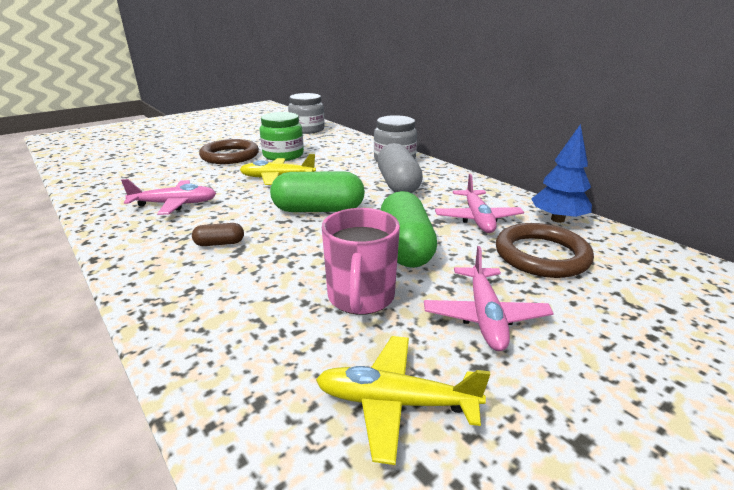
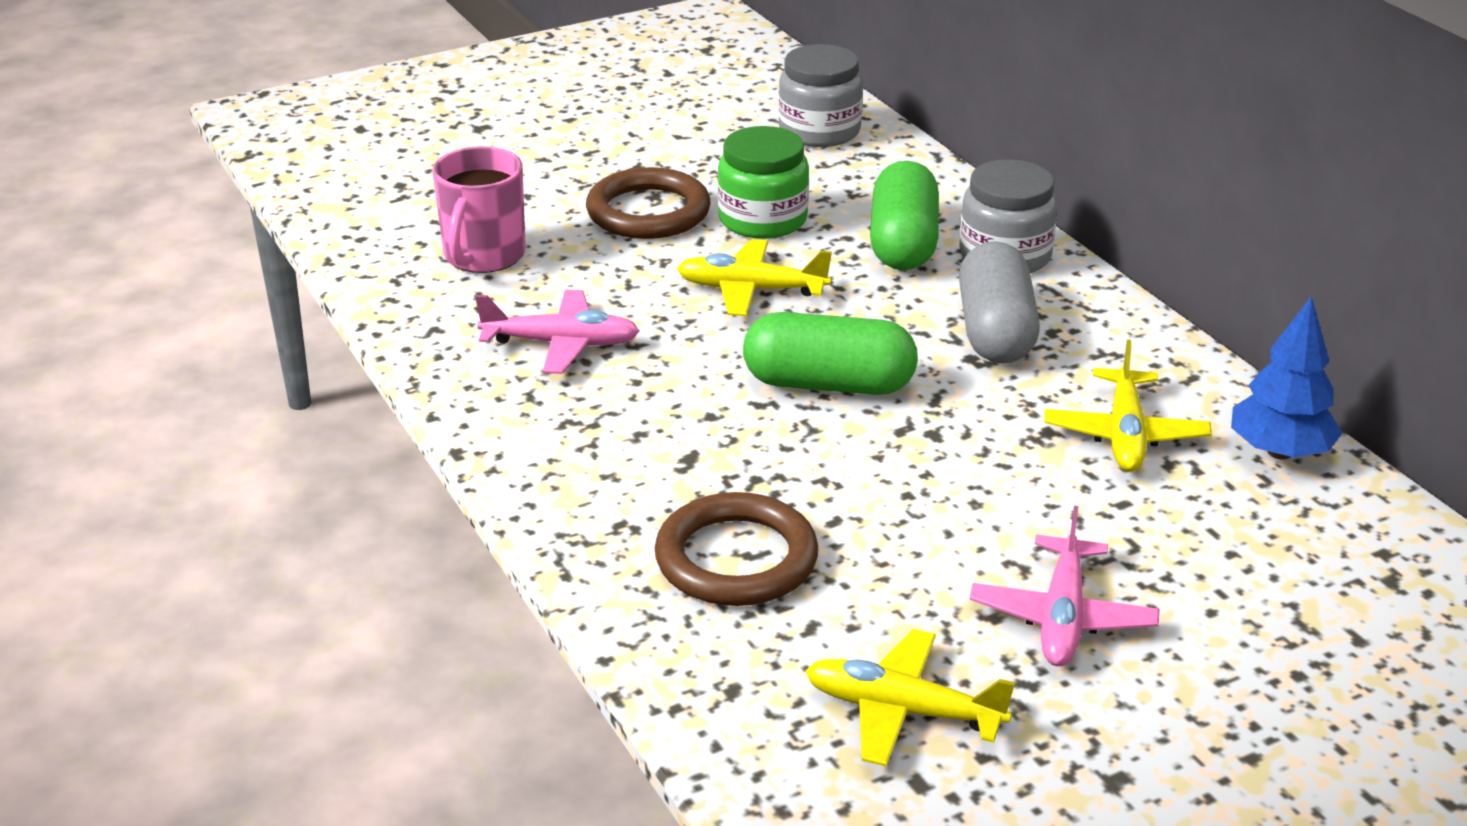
camera: 10 degrees right, 5 degrees up
(219, 243) = (655, 443): brown capsule -> none
(360, 297) = (880, 566): pink mug -> pink mug (483, 256)
(405, 247) = (972, 483): green capsule -> green capsule (903, 243)
(477, 219) = (1125, 435): pink plane -> yellow plane
(541, 255) = (1206, 524): brown ring -> brown ring (736, 558)

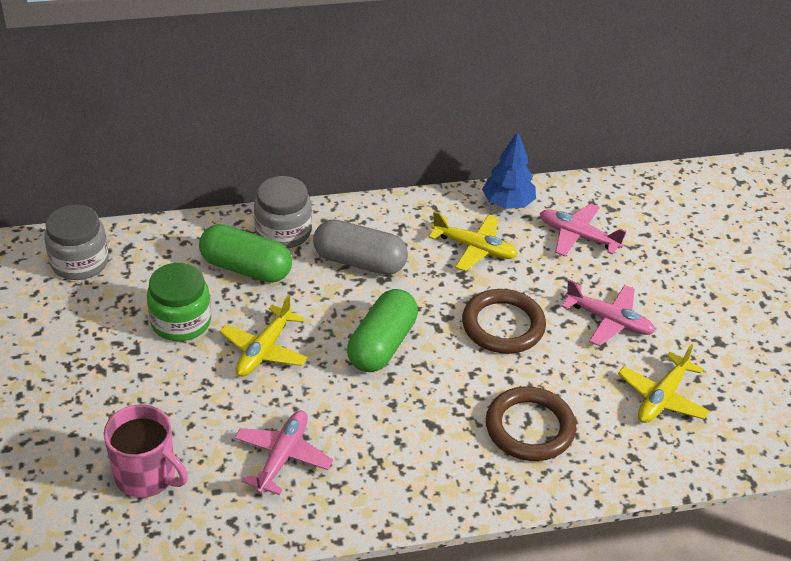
camera: 75 degrees left, 10 degrees up
(648, 212) = (137, 374): brown ring -> brown ring (503, 325)
(1266, 547) = (577, 236): none -> pink plane

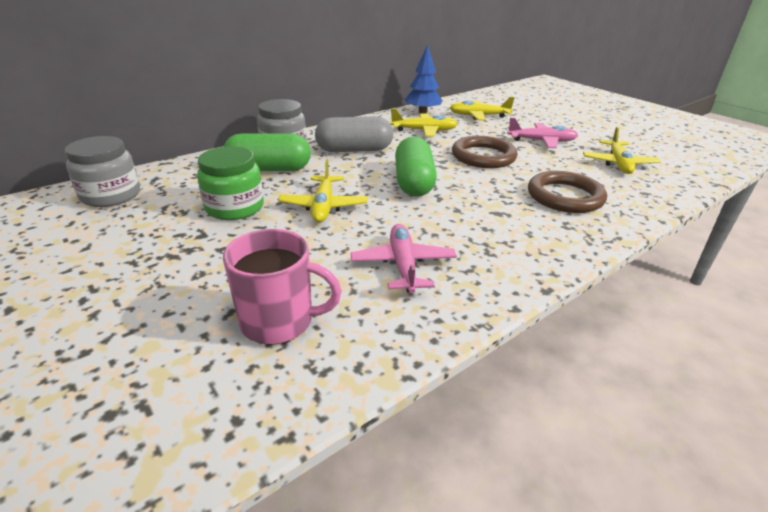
camera: 25 degrees left, 10 degrees down
(577, 236) = (478, 116): pink plane -> yellow plane

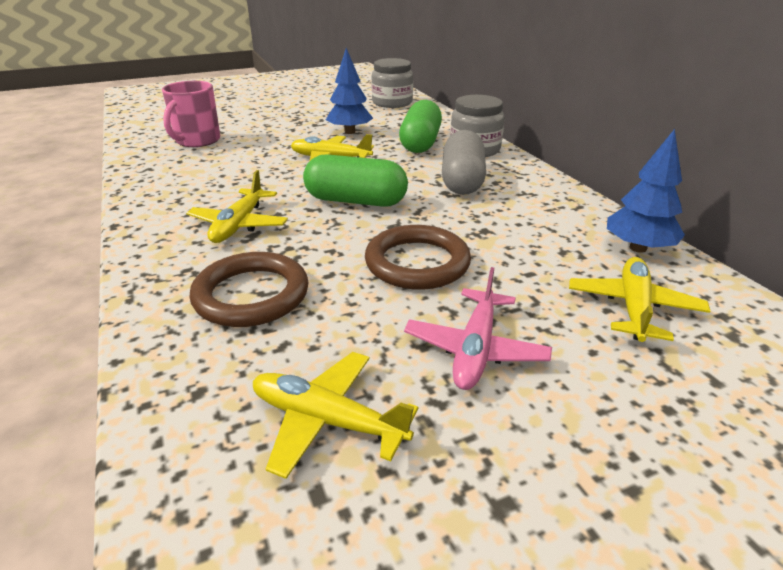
camera: 105 degrees right, 0 degrees up
(235, 207) = (350, 132): green jar -> blue tree
(403, 265) = (213, 177): pink plane -> none
(424, 131) = (534, 234): yellow plane -> yellow plane (239, 225)

